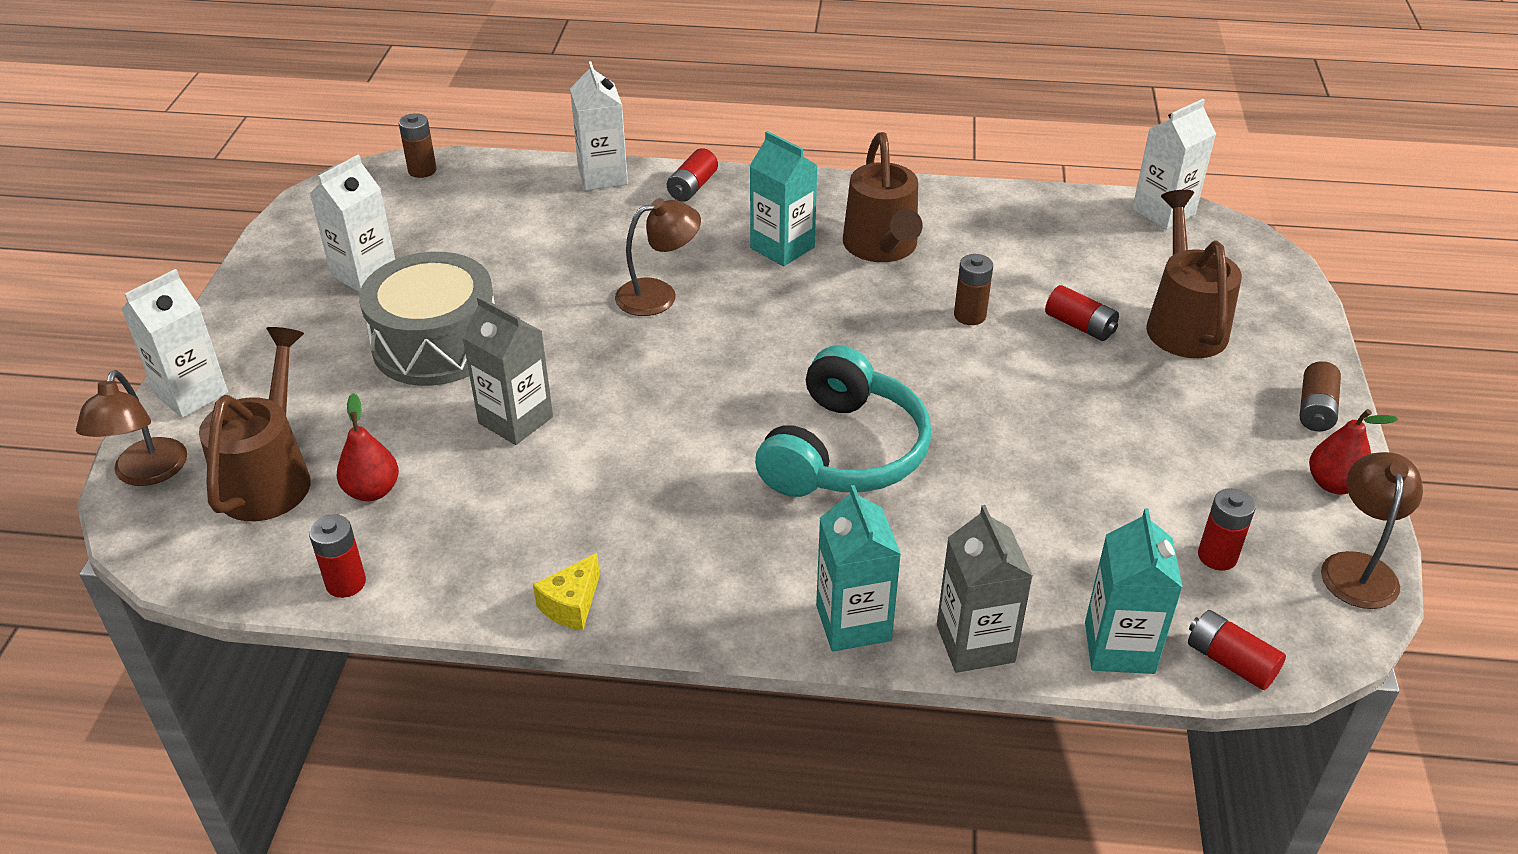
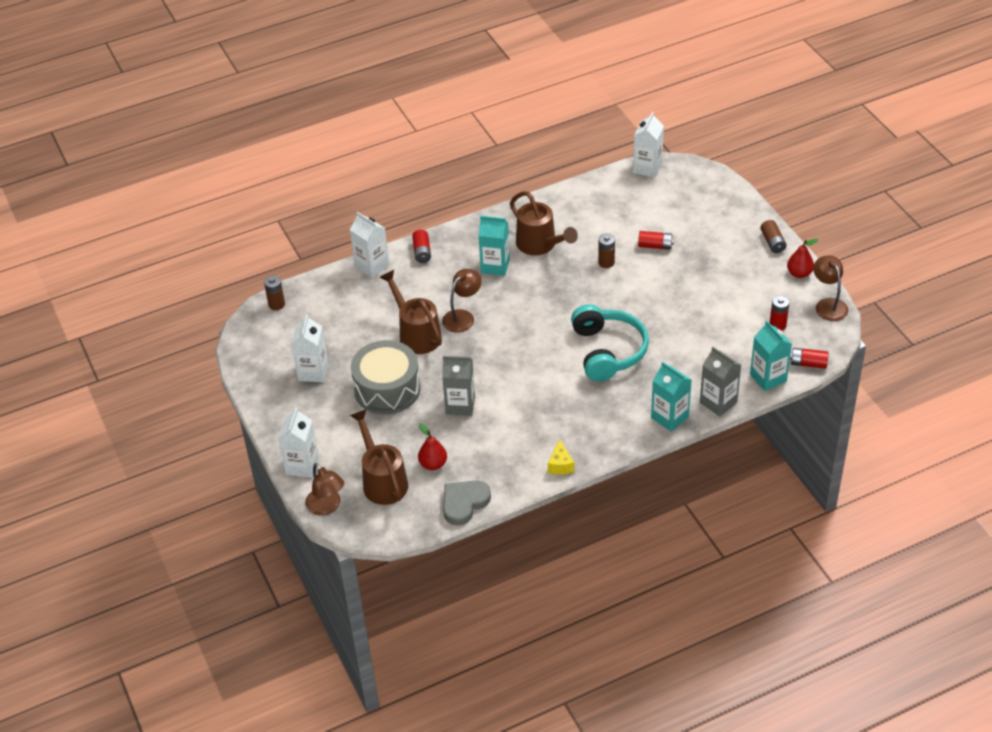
camera: 30 degrees left, 5 degrees up
(346, 583) = (464, 503): red battery -> grey heart
(1183, 323) = (695, 224): brown watering can -> brown watering can (416, 334)

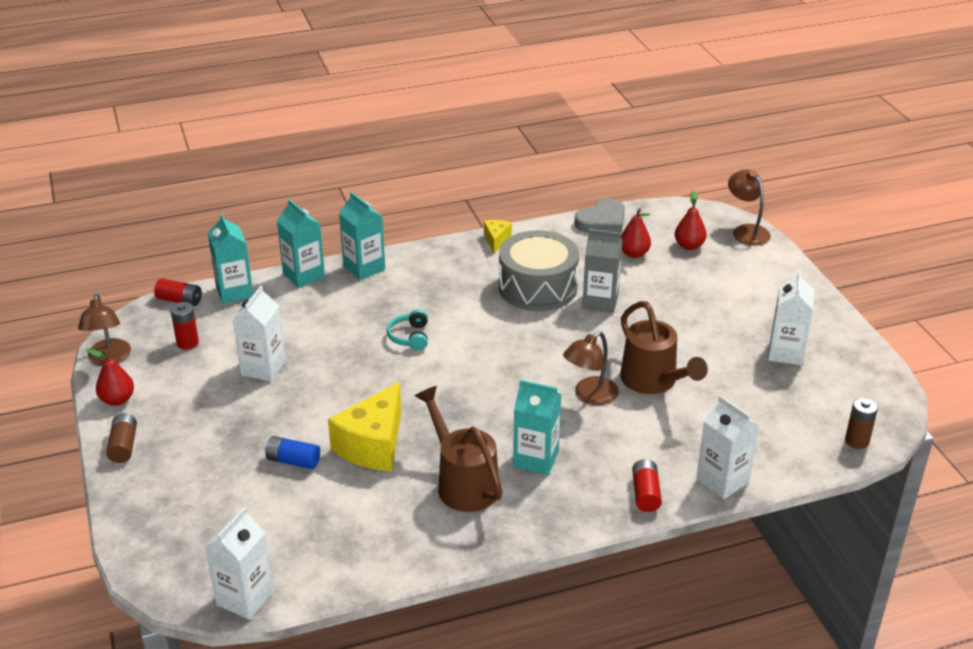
camera: 175 degrees left, 10 degrees down
(302, 466) = (780, 265): white carton -> white carton (263, 368)
(382, 480) = (689, 246): brown watering can -> red pear
(387, 389) = (689, 326): grey drum -> grey drum (537, 287)
(606, 262) = (373, 445): brown battery -> yellow cheese
(608, 351) = (410, 337): turquoise headphones -> turquoise headphones, size x0.46
(655, 246) = (293, 461): red battery -> blue battery
(718, 402) = (304, 275): grey carton -> turquoise carton

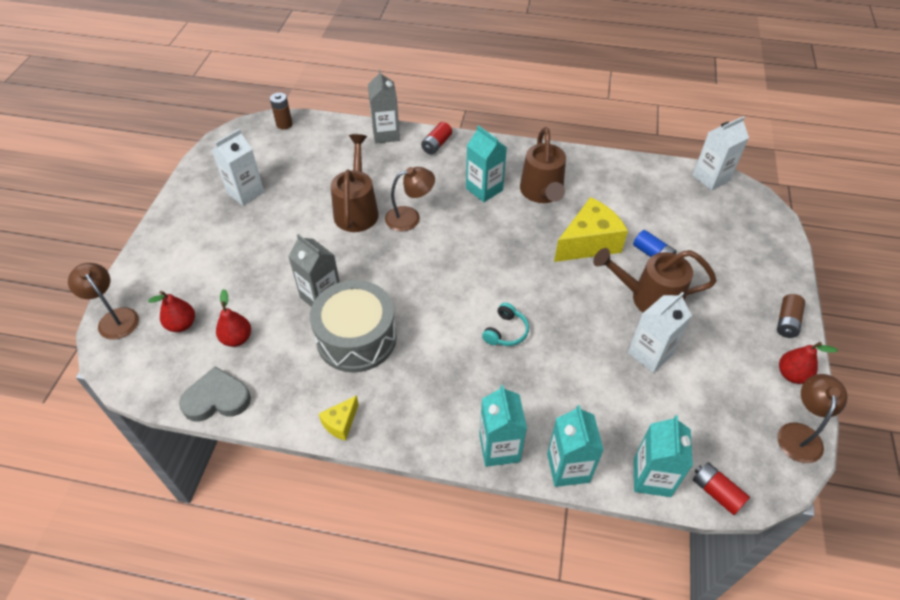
camera: 150 degrees left, 15 degrees up
(187, 343) = (716, 419): red battery -> none
(282, 414) = (648, 298): none -> brown watering can
(722, 481) = (386, 134): white carton -> grey carton
(746, 231) = (114, 318): brown lamp -> brown lamp turned 135 degrees clockwise

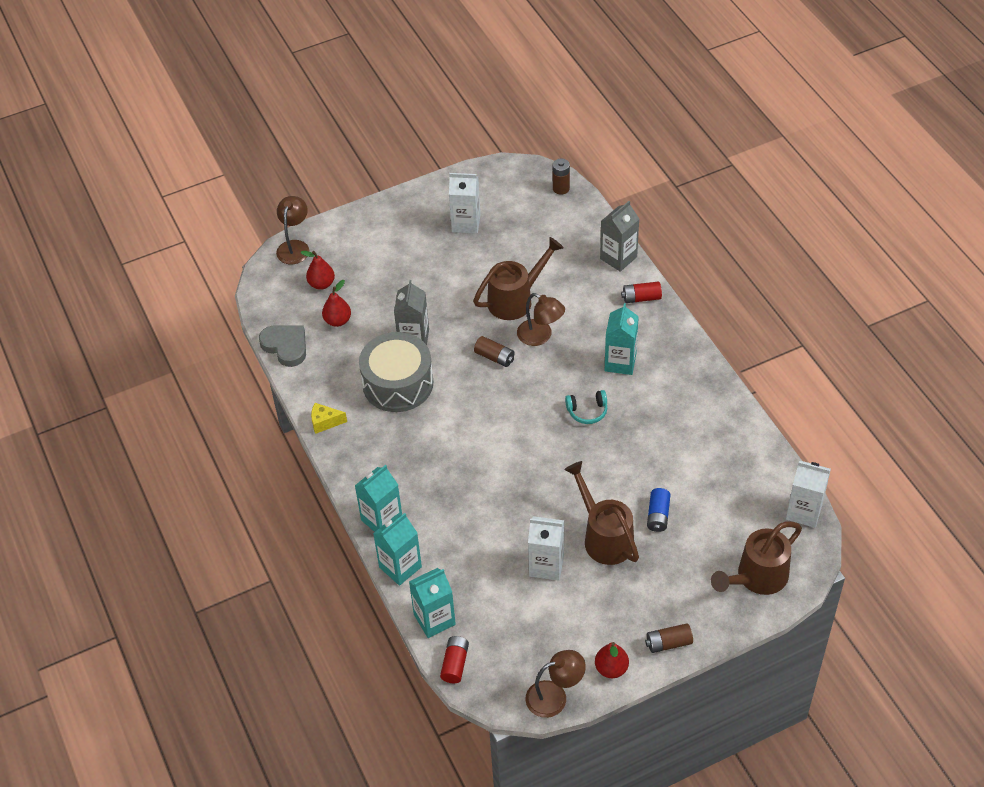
camera: 55 degrees right, 0 degrees up
(400, 256) = (494, 357): none -> brown battery
(506, 331) = (484, 465): turquoise headphones -> turquoise headphones (587, 411)
(542, 193) = (655, 403): brown watering can -> brown watering can (756, 578)
(588, 243) = (627, 466): yellow cheese -> none

